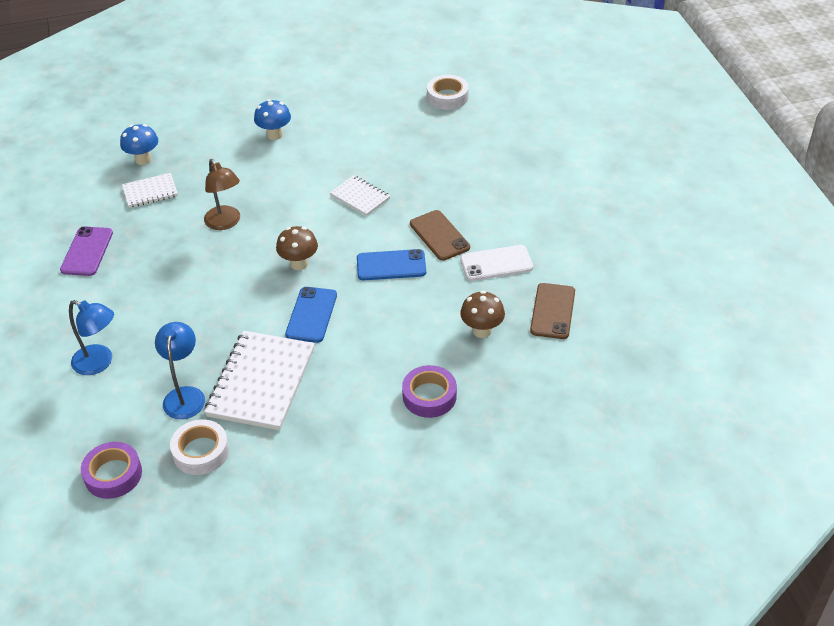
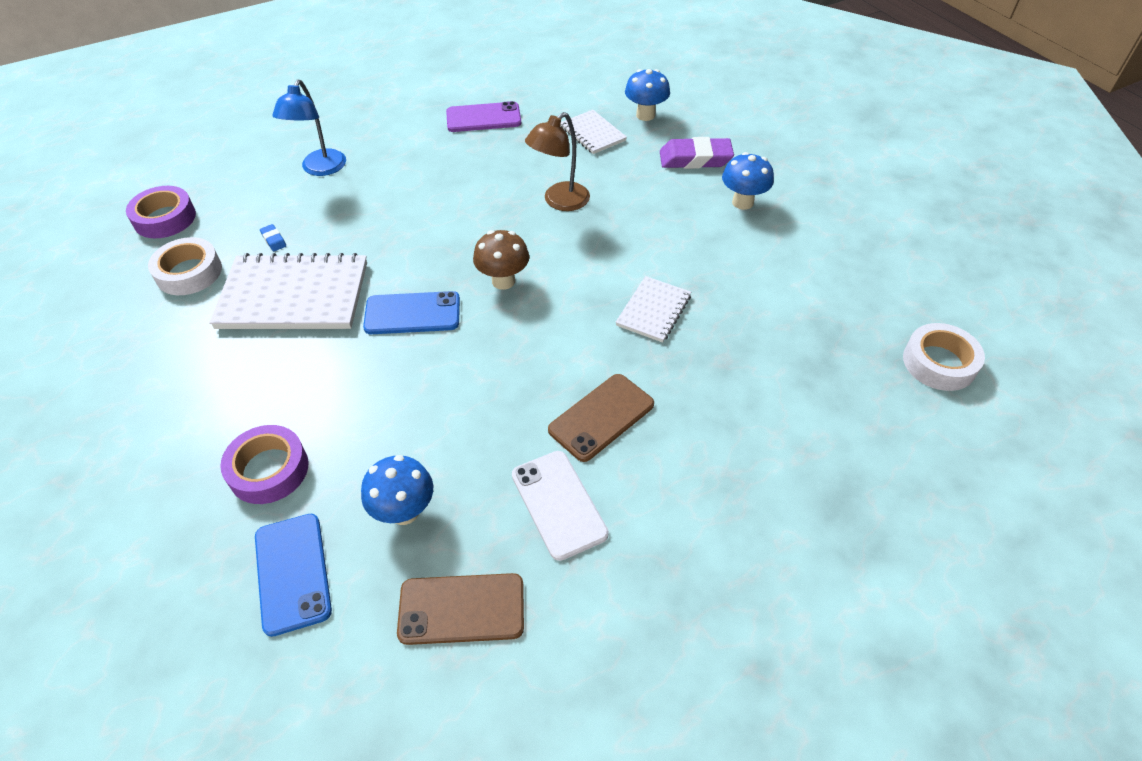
camera: 75 degrees right, 5 degrees up
(185, 395) = (274, 240): blue lamp -> blue eraser
(214, 146) = (695, 159): none -> purple eraser
(391, 265) = (522, 373): blue phone -> blue phone (292, 573)
(482, 330) = (404, 511): brown mushroom -> blue mushroom

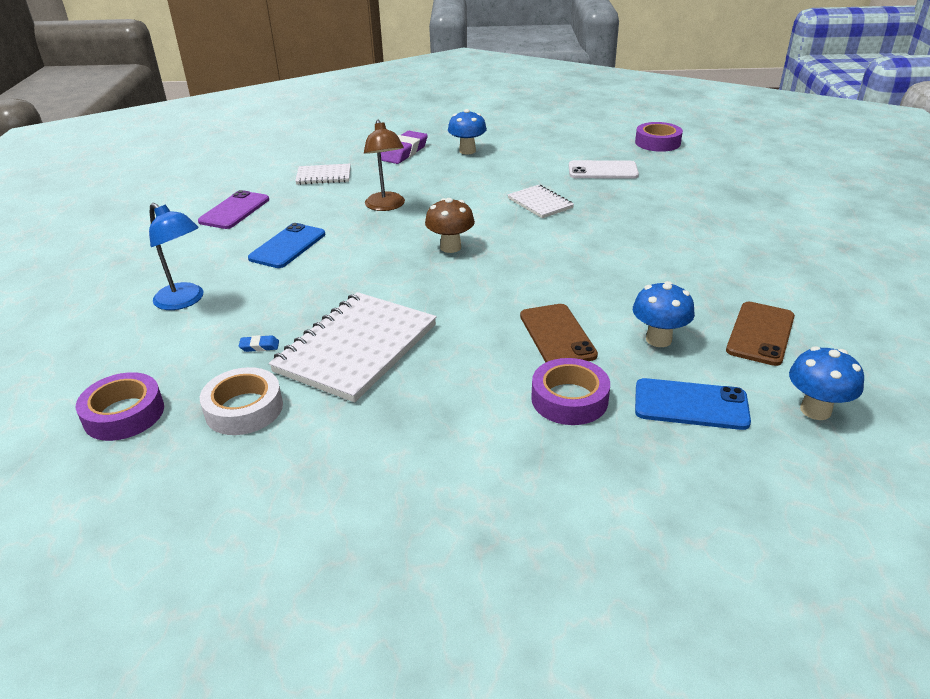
camera: 60 degrees left, 15 degrees down
(412, 313) = (446, 293): blue phone -> blue phone (287, 246)
(558, 504) = (689, 277): white phone -> white phone (602, 171)
(601, 417) = (623, 244): brown phone -> brown phone (557, 335)
(645, 115) = (330, 154): blue mushroom -> blue mushroom (815, 410)
(939, 363) = (657, 143): white tape -> purple tape

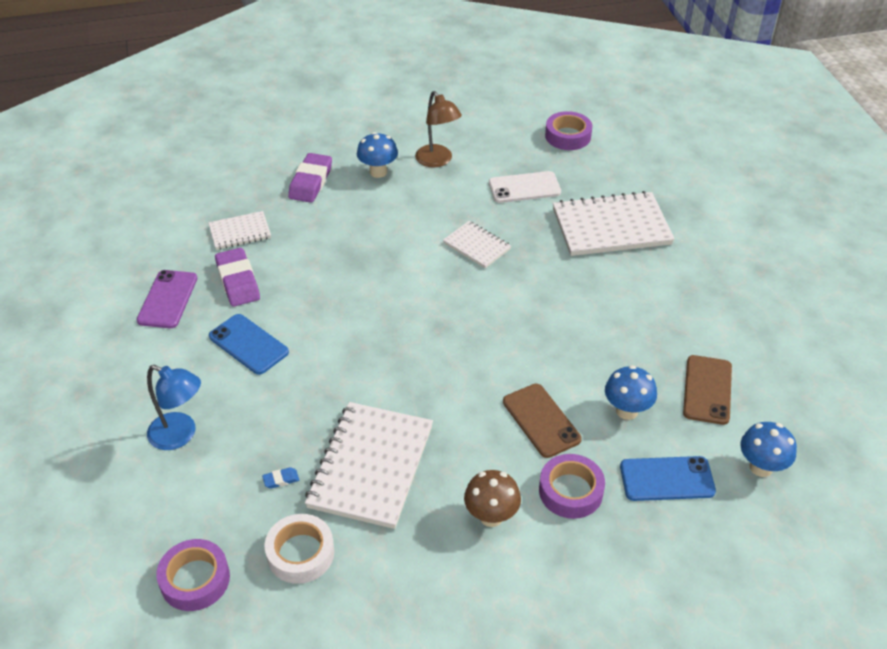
camera: 15 degrees left, 10 degrees up
(287, 246) = (248, 344): blue phone -> blue phone turned 60 degrees counterclockwise
(303, 205) = (238, 281): none -> purple eraser
(386, 206) = (325, 271): brown lamp -> brown lamp (437, 161)
(450, 247) = (410, 322): brown mushroom -> brown mushroom (491, 516)
(683, 203) = (611, 227): none -> white notebook

